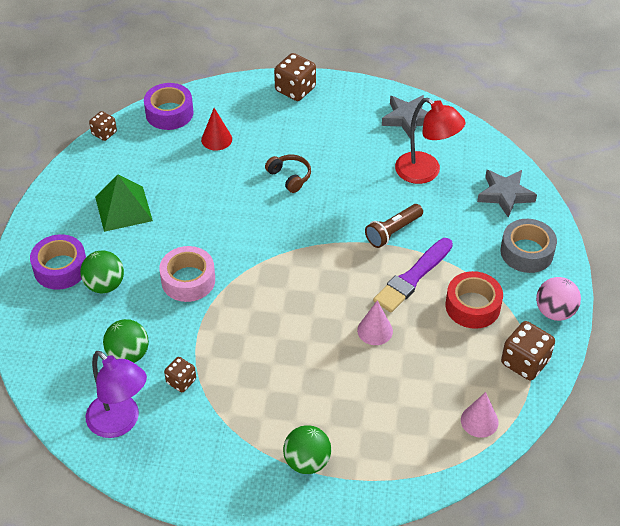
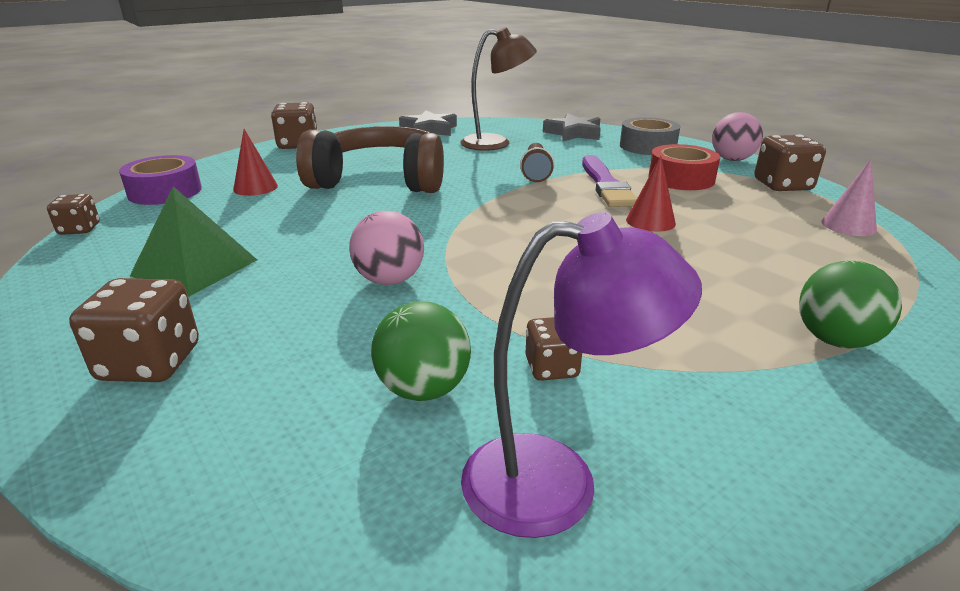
camera: 45 degrees left, 20 degrees down
(60, 268) = (150, 363): purple tape -> brown dice
(105, 285) = (264, 341): green ball -> none
(188, 280) = (389, 280): pink tape -> pink ball
(290, 177) = (380, 180): brown headphones -> brown headphones, size x2.41
(375, 330) = (650, 221): pink cone -> red cone
(425, 172) = (496, 143): red lamp -> brown lamp

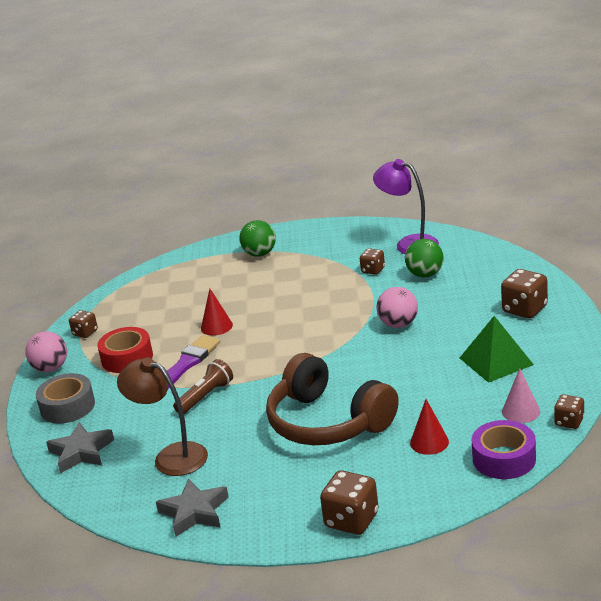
camera: 140 degrees left, 0 degrees up
(782, 185) = (85, 333): brown dice -> brown dice, size x0.60
(848, 225) = (128, 295): pink cone -> pink cone (521, 411)

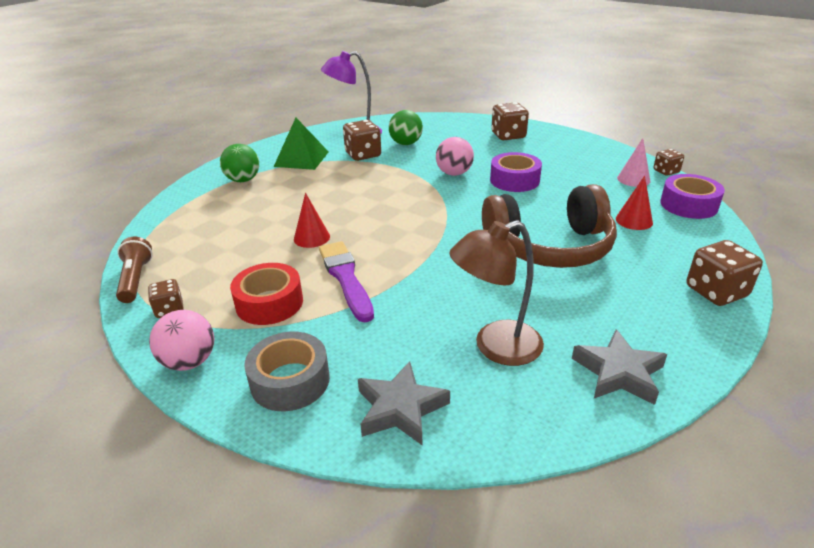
camera: 55 degrees left, 5 degrees up
(205, 396) = (417, 287): brown flashlight -> brown flashlight (135, 279)
(373, 270) = (363, 155): brown dice -> brown dice, size x1.67
(427, 356) = (514, 180): none -> purple tape
(496, 361) = (557, 164): green pyramid -> green pyramid (301, 159)

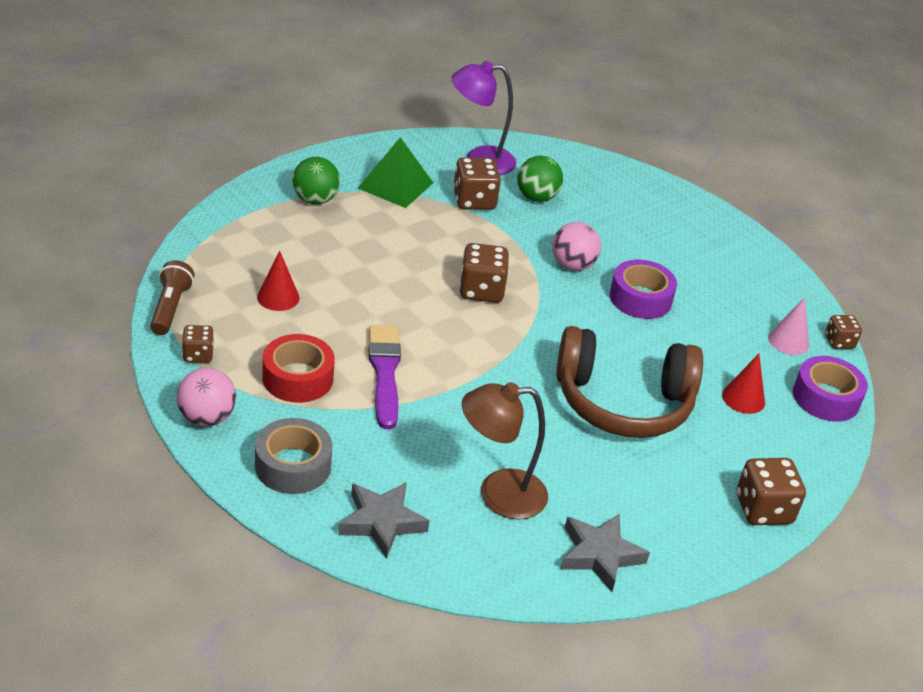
camera: 10 degrees right, 5 degrees up
(311, 237) = (367, 309): red cone -> red cone (278, 297)
(508, 135) = (677, 223): brown dice -> brown dice (481, 290)

